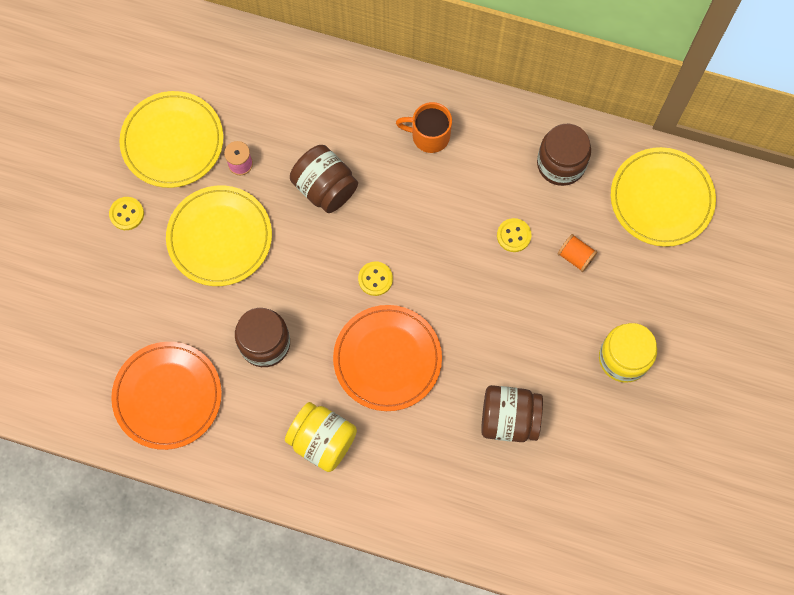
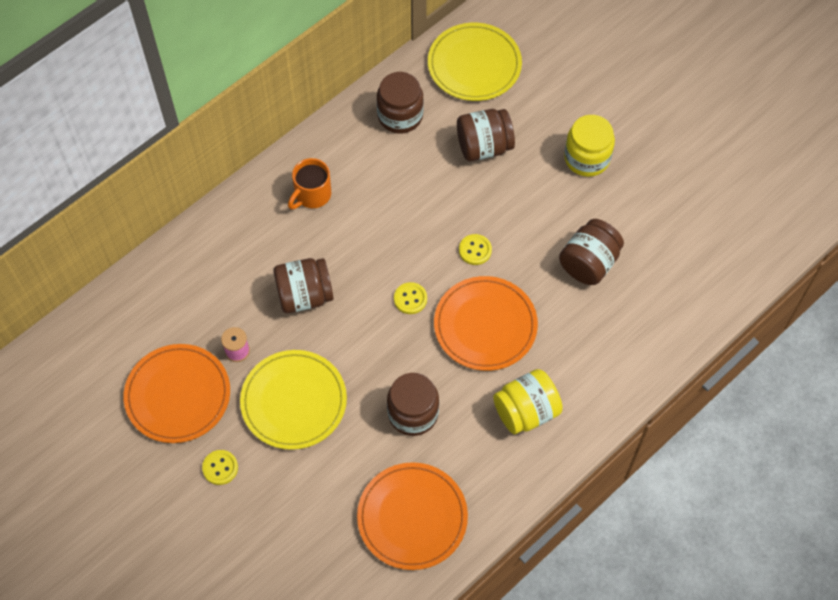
camera: 60 degrees left, 10 degrees down
(172, 141) = (178, 395): yellow plate -> orange plate
(513, 235) = (438, 180): yellow button -> yellow button (475, 250)
(575, 256) = (484, 146): orange spool -> brown jar

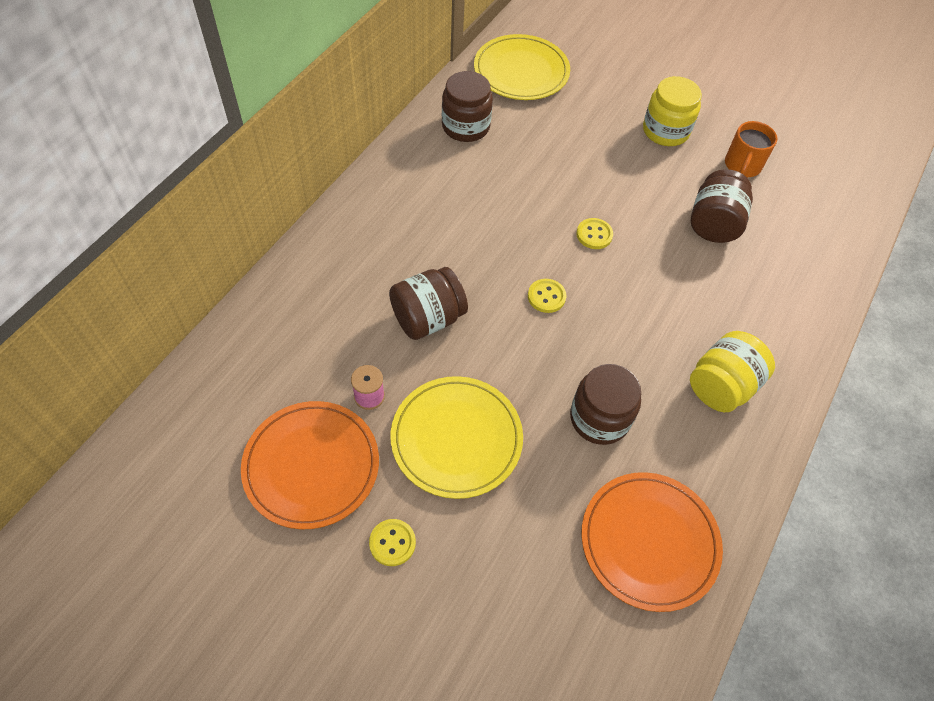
camera: 20 degrees left, 5 degrees down
(312, 195) = (400, 215): orange mug -> orange mug (742, 166)
(484, 146) = (561, 139): brown jar -> none
(485, 325) = (637, 306): orange plate -> none

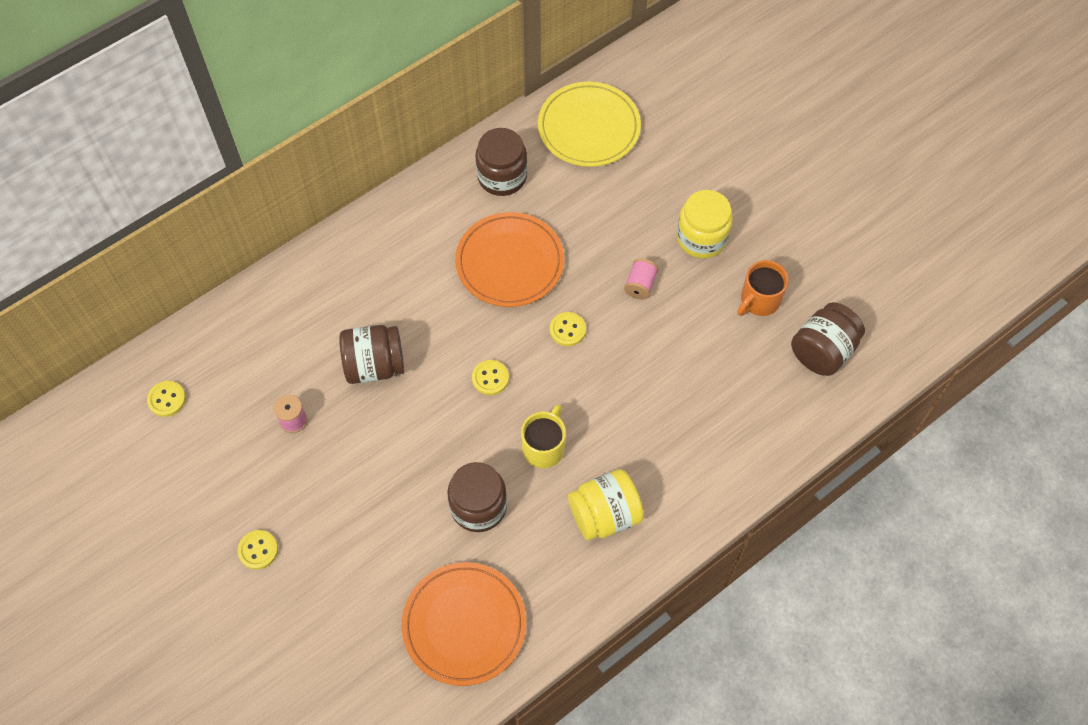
camera: 25 degrees right, 5 degrees up
(219, 418) = (167, 399): none -> yellow button
(311, 466) = (222, 465): orange plate -> orange plate (509, 262)
(456, 438) = (348, 482): yellow plate -> none
(631, 343) = (544, 447): none -> yellow mug
(636, 181) = (640, 285): none -> pink spool
(713, 223) = (692, 354): brown jar -> brown jar (822, 351)

